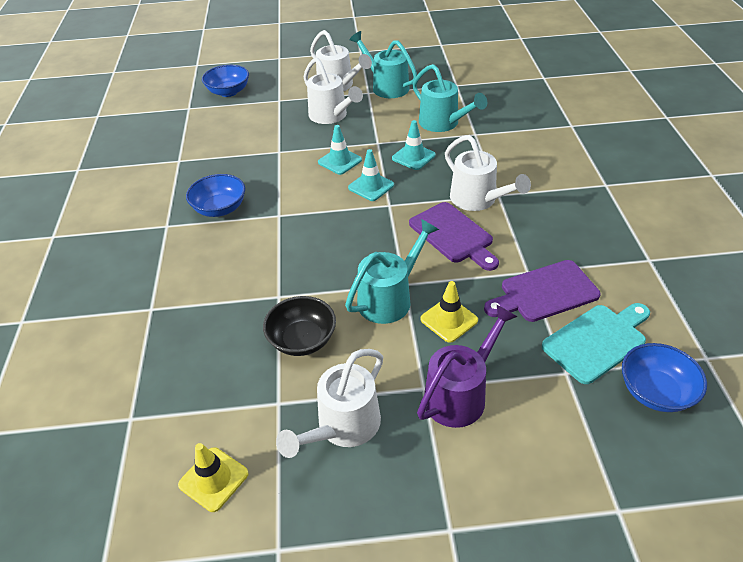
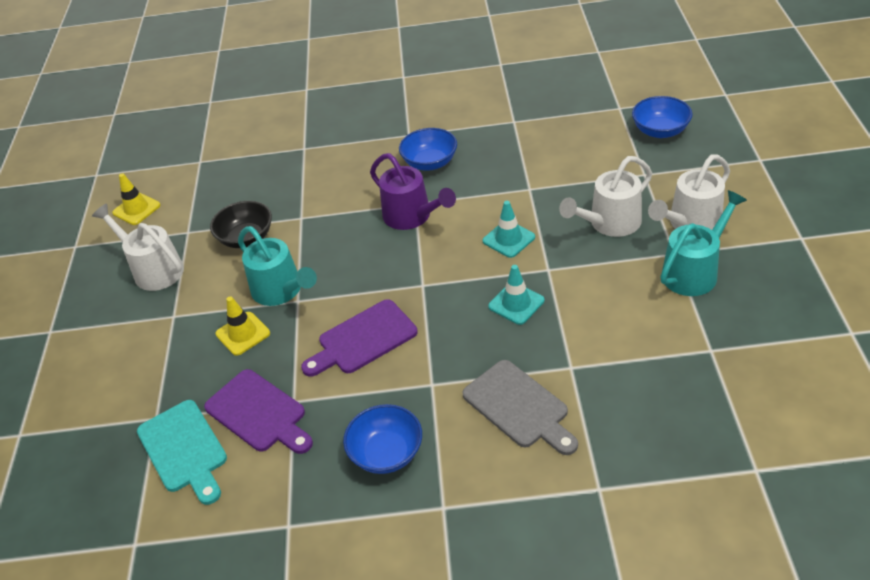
camera: 95 degrees right, 0 degrees up
(371, 186) = (458, 268): turquoise traffic cone -> none
(443, 123) = (596, 333): turquoise watering can -> none
(460, 393) = (159, 340): purple watering can -> purple watering can (412, 217)
(478, 200) = (423, 364): white watering can -> none
(513, 154) = (519, 407): none -> grey cutting board
(544, 293) = (259, 413): purple cutting board -> purple cutting board turned 150 degrees clockwise
(655, 392) = (111, 487): blue bowl -> blue bowl (386, 453)

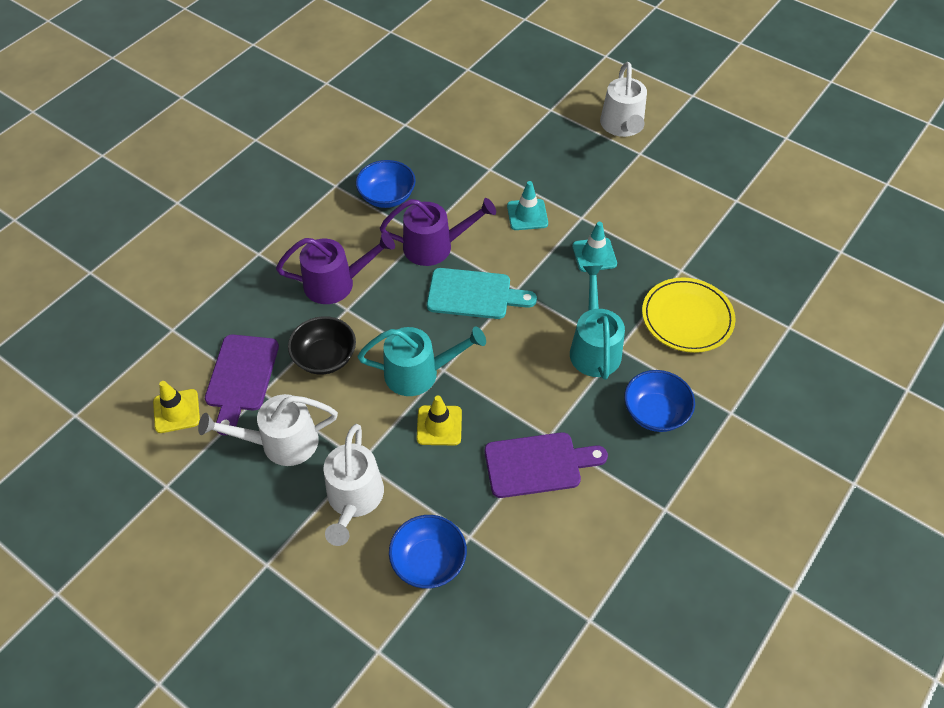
camera: 55 degrees left, 10 degrees up
(184, 449) = (525, 534): turquoise cutting board -> turquoise cutting board (474, 294)
(319, 197) = (337, 283): none -> purple watering can
(363, 339) = (532, 357): purple cutting board -> purple cutting board (241, 377)
(519, 407) = (687, 318): grey cutting board -> yellow plate
(609, 223) = (575, 159): white watering can -> white watering can (354, 500)
(660, 131) = (518, 71): blue bowl -> blue bowl (428, 561)
(694, 271) = (665, 156): turquoise watering can -> turquoise watering can (594, 347)

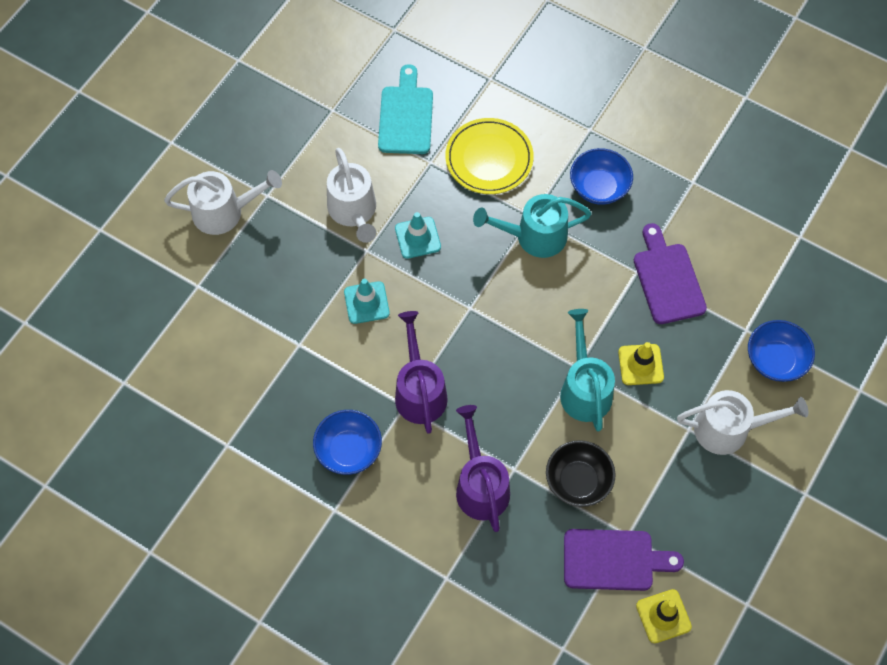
camera: 95 degrees left, 10 degrees up
(280, 443) = (682, 505): white watering can -> white watering can (354, 212)
(474, 294) = (481, 347): turquoise cutting board -> turquoise cutting board (405, 116)

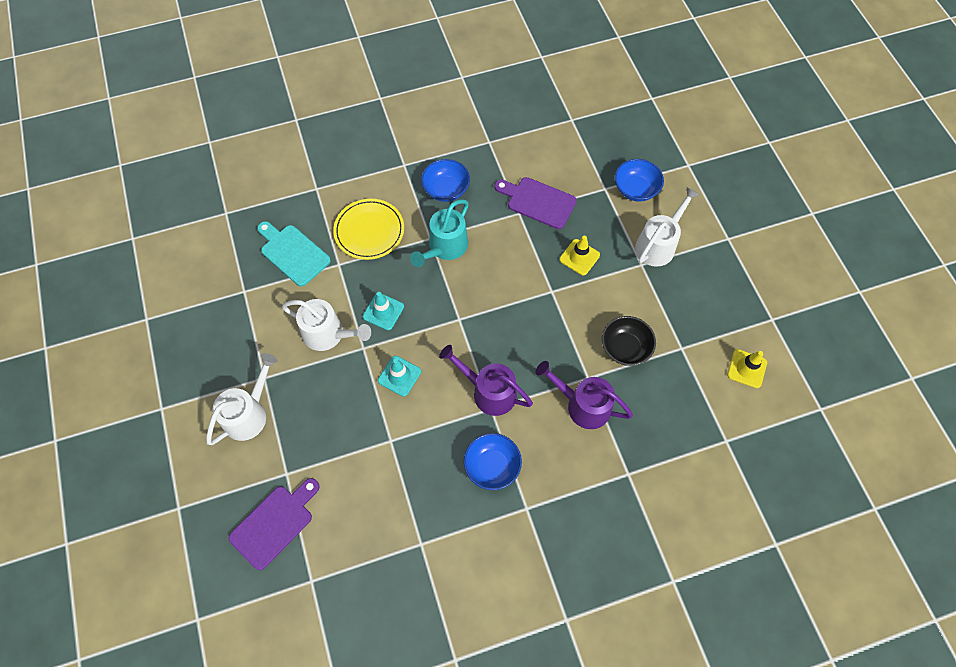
camera: 50 degrees left, 0 degrees up
(584, 388) = (568, 298): turquoise watering can -> none
(614, 560) = (691, 368): purple cutting board -> purple cutting board (274, 523)

